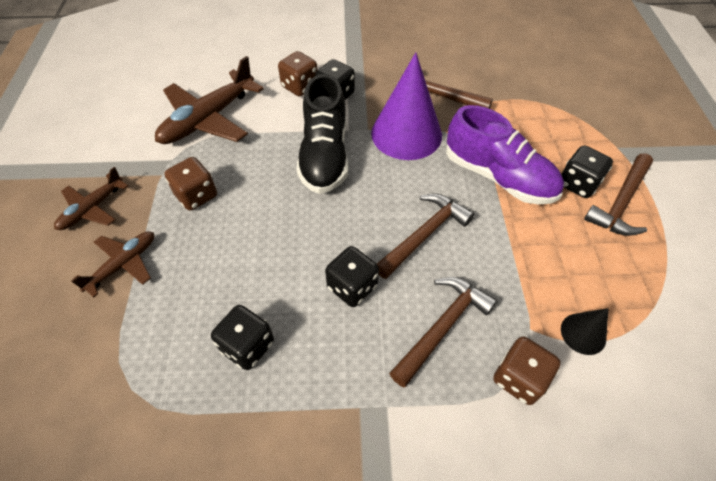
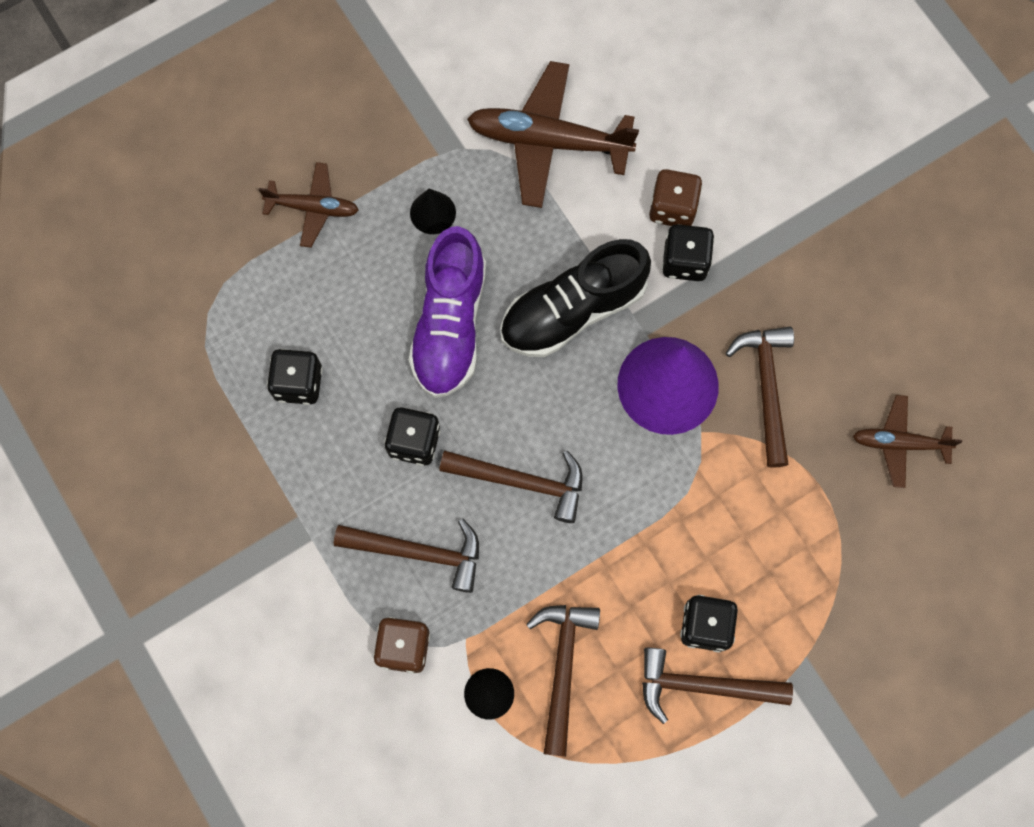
camera: 60 degrees right, 20 degrees up
(92, 209) = (355, 123): brown plane -> brown plane (899, 443)
(196, 195) = (432, 212): brown dice -> black cone
(498, 177) = (660, 527): purple shoe -> purple shoe (450, 324)
(579, 275) = (562, 669): none -> brown hammer

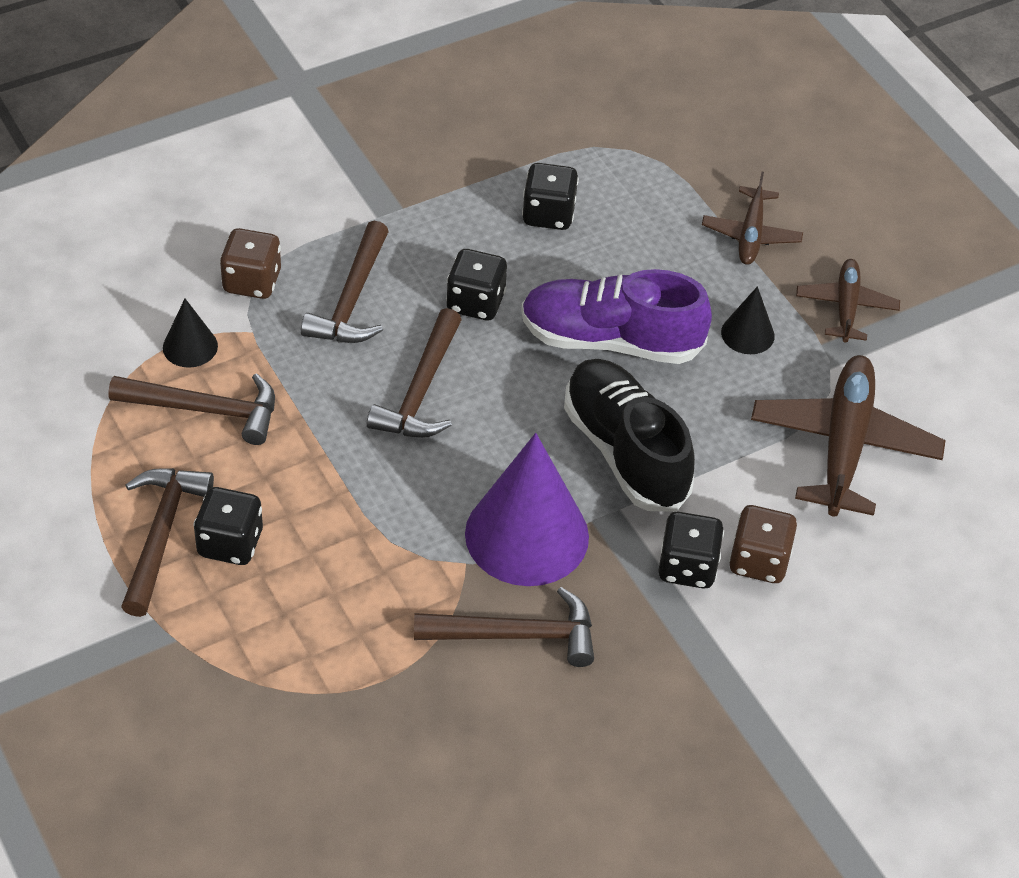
camera: 90 degrees right, 25 degrees down
(899, 443) = (432, 773): brown plane -> brown plane (846, 307)

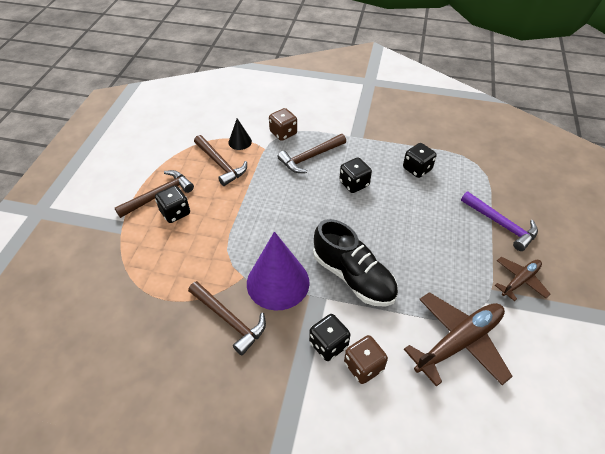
camera: 45 degrees right, 0 degrees up
(421, 390) = (299, 202): brown hammer -> none
(610, 340) = (393, 229): purple shoe -> none
(625, 451) = (353, 277): black shoe -> black shoe turned 120 degrees clockwise
(747, 334) = (458, 263): black cone -> none
(751, 235) = (500, 224): brown plane -> purple hammer

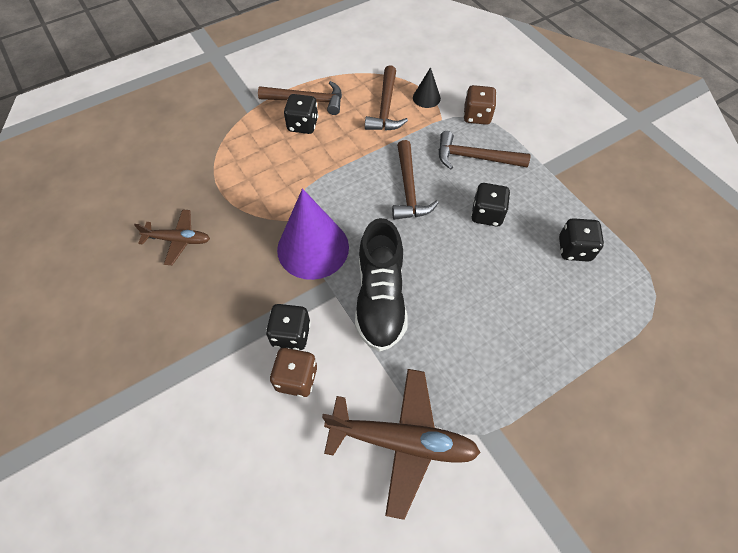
camera: 45 degrees right, 10 degrees up
(229, 319) = (244, 245): brown hammer -> brown hammer (409, 189)
(500, 224) = (598, 378): purple hammer -> none
(520, 280) = (542, 450): brown plane -> brown plane (178, 240)

